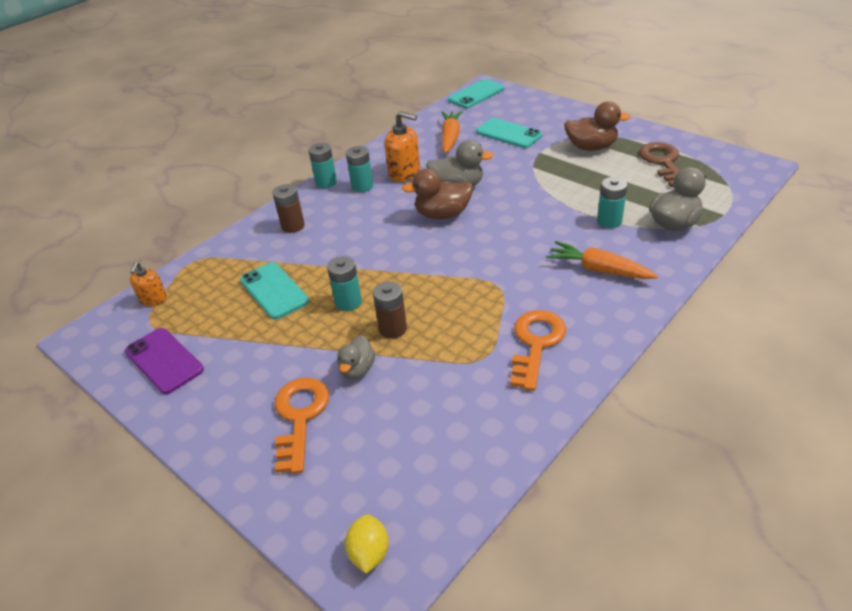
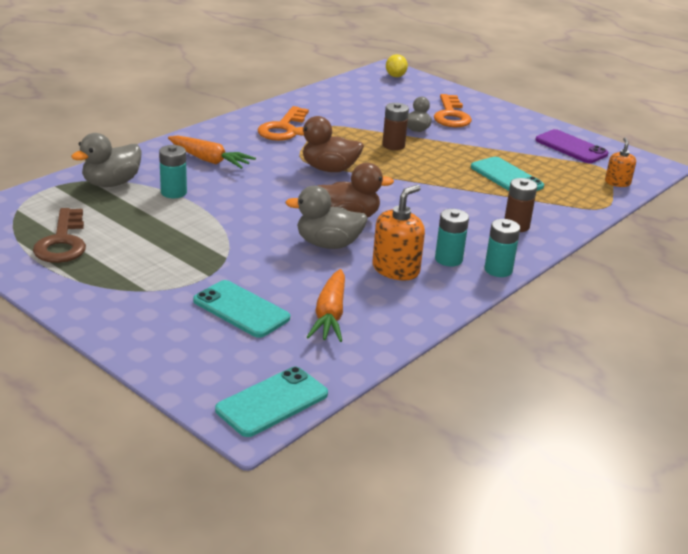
camera: 175 degrees right, 10 degrees down
(348, 302) = (434, 163): turquoise battery -> none
(404, 173) = (396, 269): orange soap dispenser -> orange soap dispenser turned 105 degrees clockwise
(591, 147) = (136, 273): brown duck -> brown duck (329, 169)

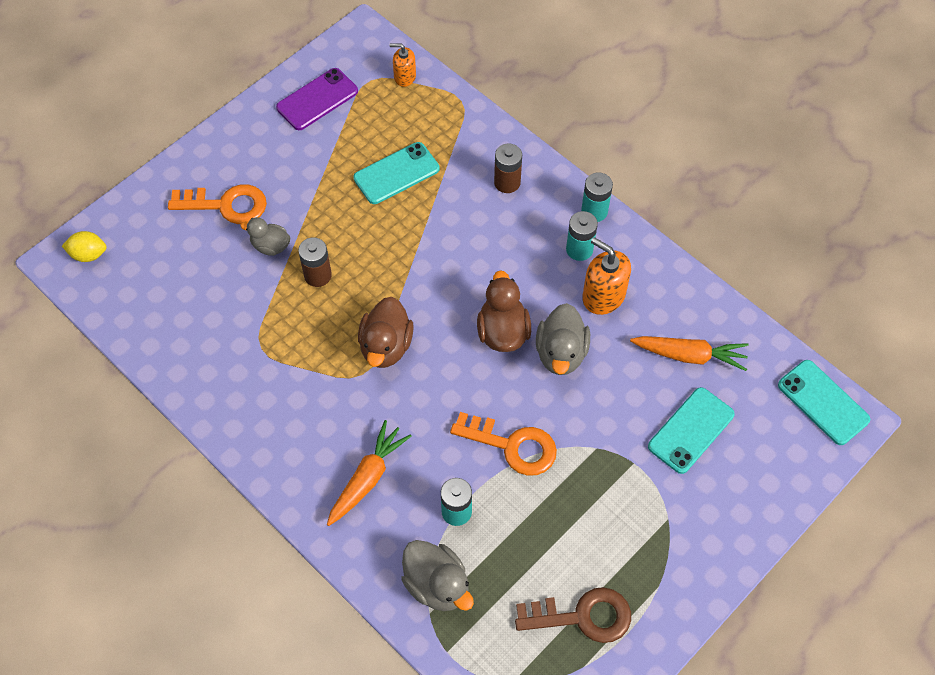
camera: 85 degrees left, 30 degrees up
(283, 128) = (268, 396): orange key -> orange key (512, 446)

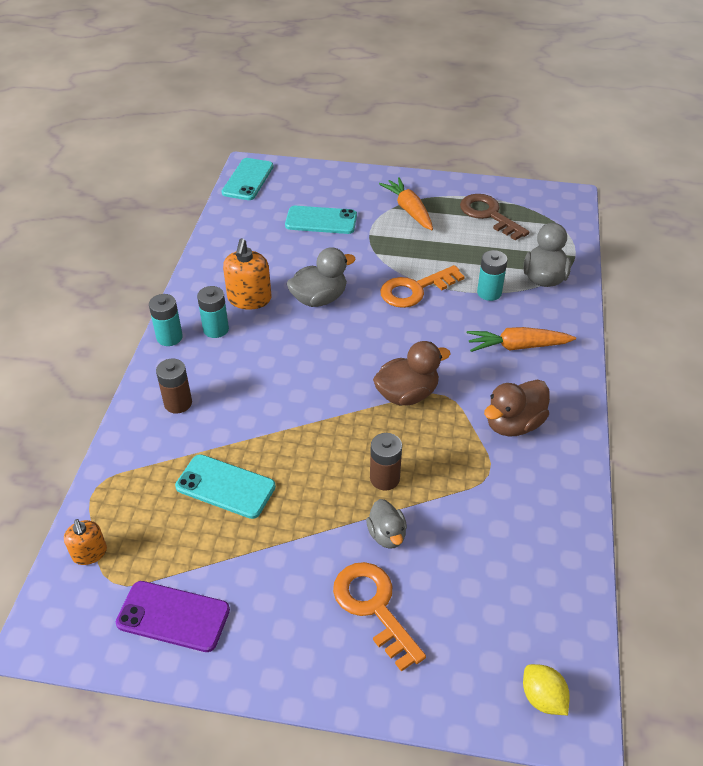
camera: 125 degrees left, 15 degrees down
(503, 332) = (330, 336): brown duck -> brown duck (513, 424)
(512, 446) = (415, 289): orange key -> orange key turned 105 degrees counterclockwise
(690, 355) = (263, 241): orange carrot -> orange carrot (409, 210)

